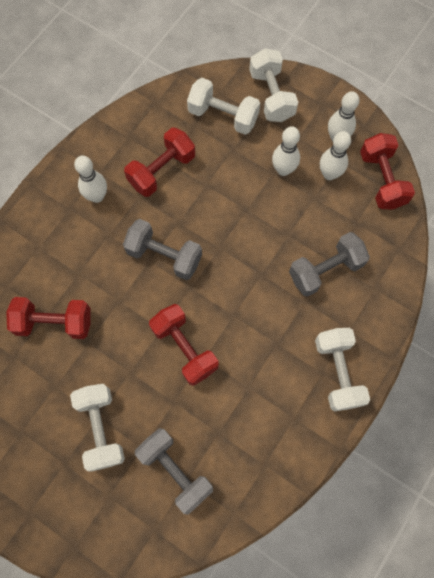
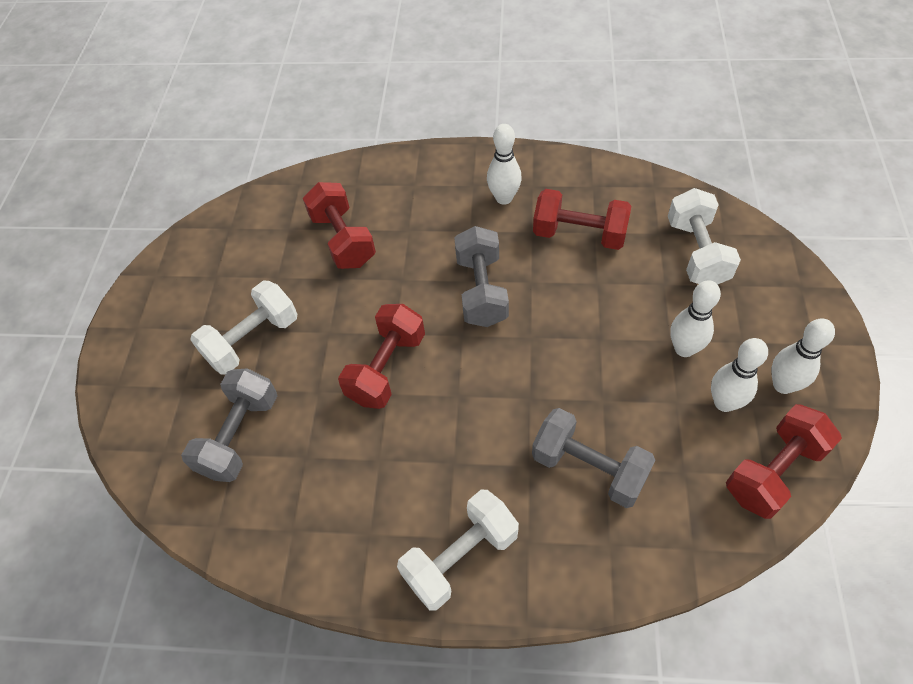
camera: 65 degrees right, 15 degrees down
(271, 96) = (769, 284): white dumbbell -> none

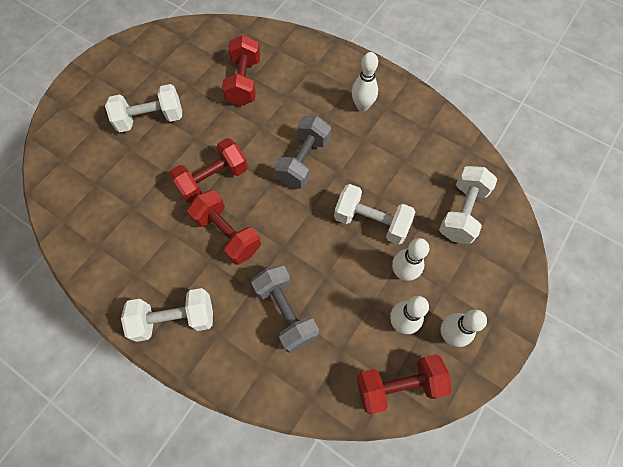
camera: 25 degrees right, 10 degrees up
(240, 435) = (106, 174): grey dumbbell -> none
(579, 234) = (392, 157): red dumbbell -> red dumbbell (227, 234)
(608, 314) = (371, 222): none -> white dumbbell

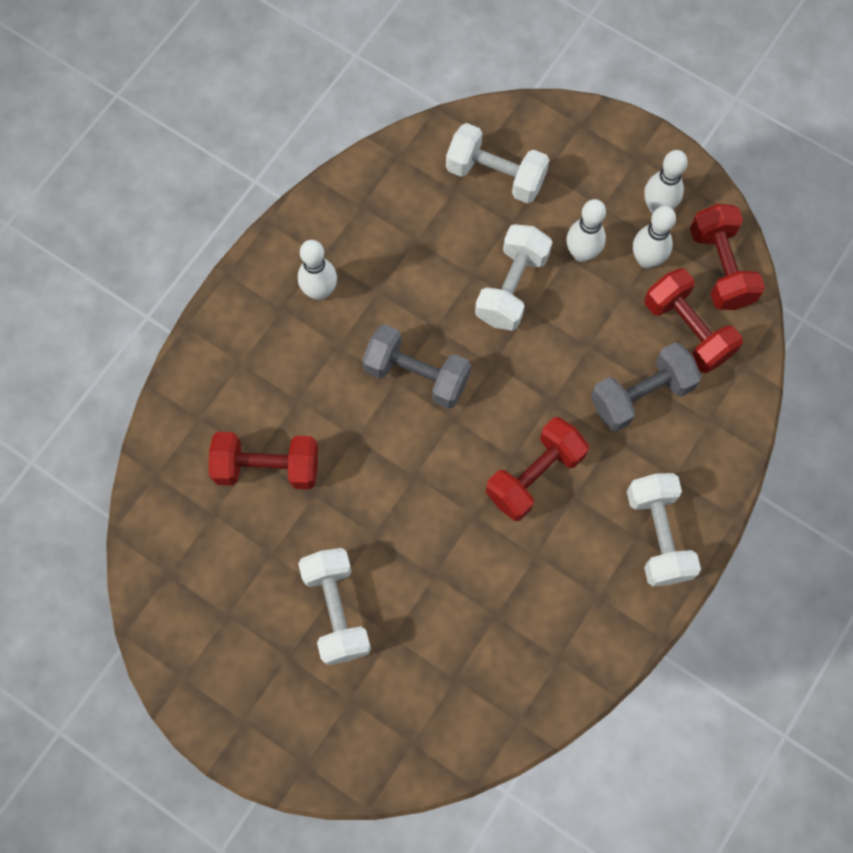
camera: 90 degrees left, 5 degrees up
(213, 179) = (447, 502): red dumbbell -> red dumbbell (687, 330)

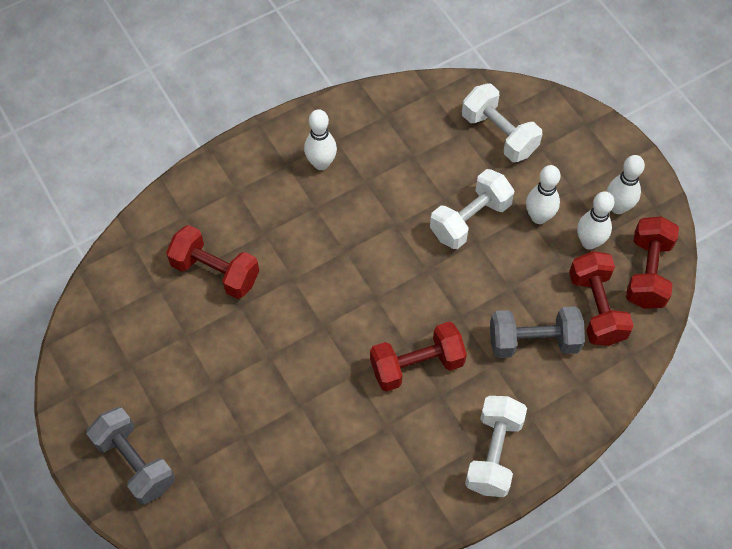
camera: 25 degrees right, 10 degrees down
(336, 610) = (211, 397): white dumbbell -> none
(416, 375) = (363, 253): grey dumbbell -> grey dumbbell (135, 462)

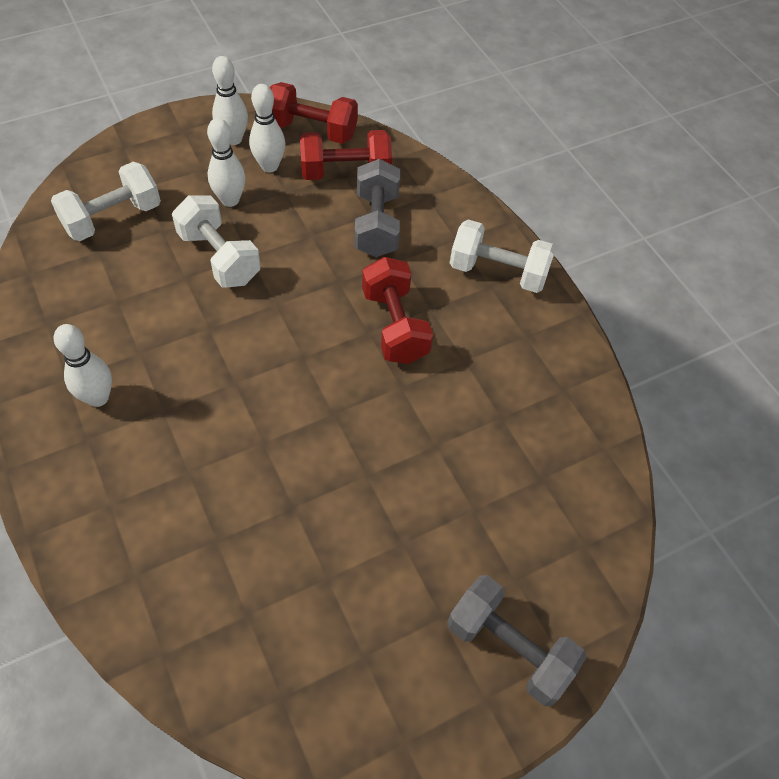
camera: 90 degrees left, 5 degrees down
(135, 462) = (509, 648): grey dumbbell -> grey dumbbell turned 75 degrees clockwise
(215, 272) = (236, 535): red dumbbell -> none

